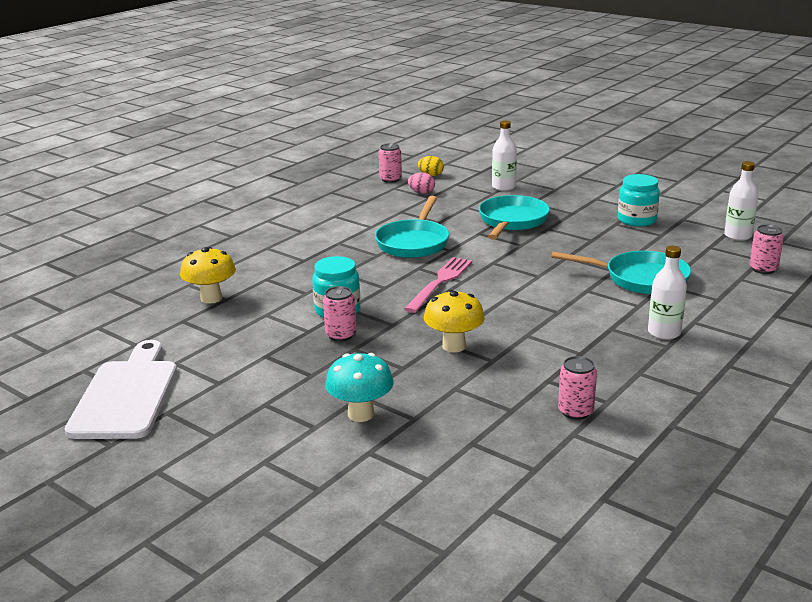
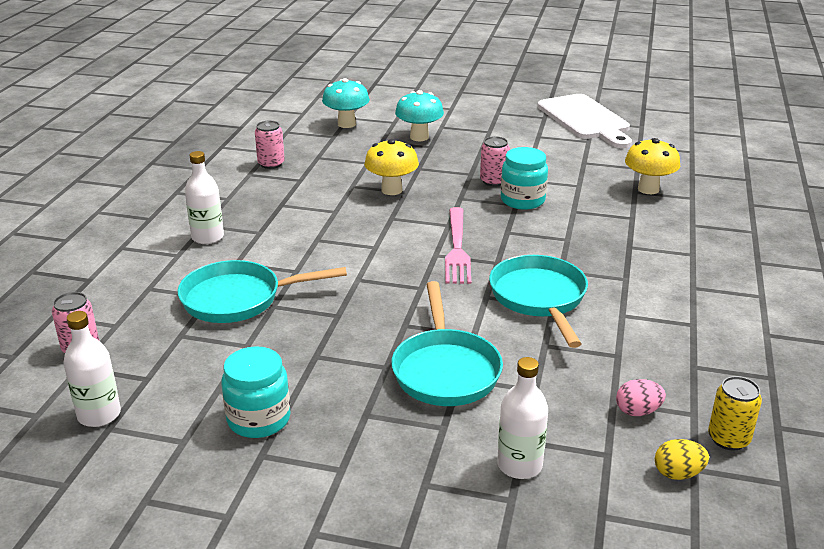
camera: 155 degrees right, 5 degrees up
(390, 179) = (728, 439): pink can -> yellow can
(439, 464) = (346, 124): none -> turquoise mushroom

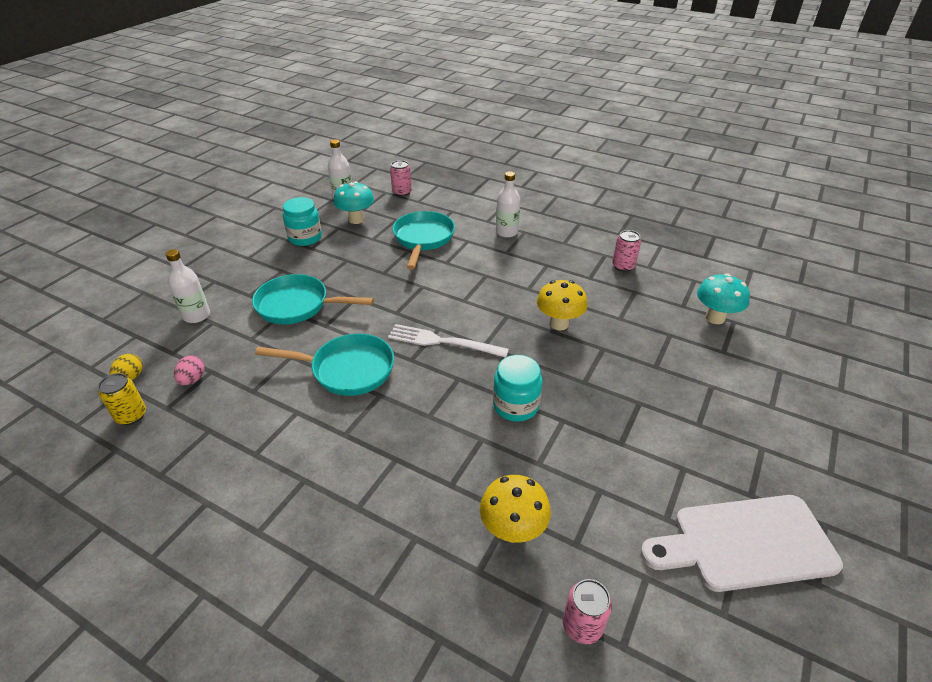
camera: 105 degrees right, 10 degrees up
(419, 137) = (680, 362): turquoise mushroom -> turquoise mushroom (356, 219)
(457, 248) = (442, 342): pink fork -> white fork
(493, 181) = (563, 395): pink can -> pink can (582, 625)

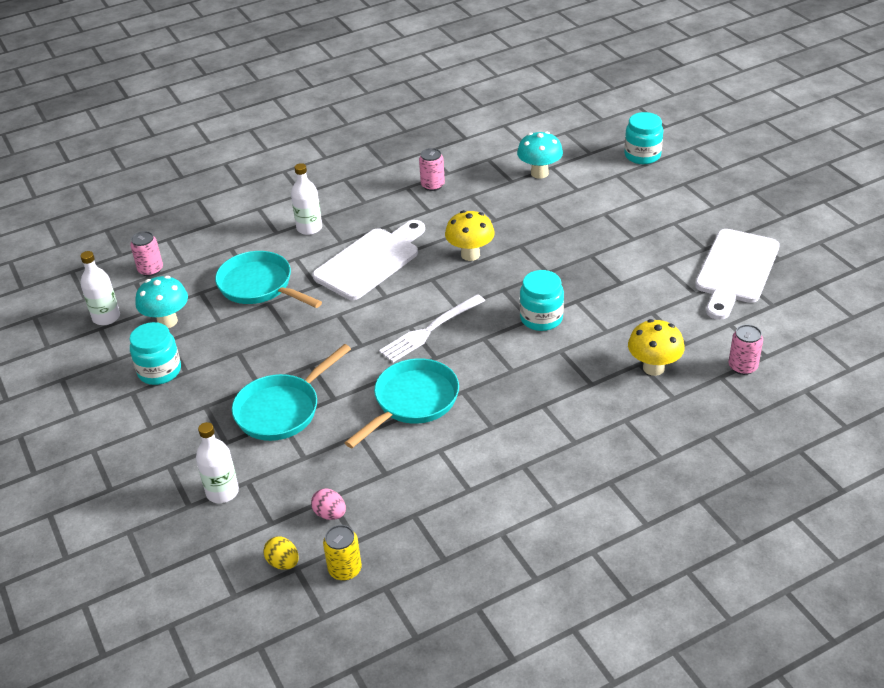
camera: 55 degrees left, 0 degrees up
(498, 275) = (370, 261): none -> white cutting board
(835, 376) = (642, 155): none -> turquoise jar

